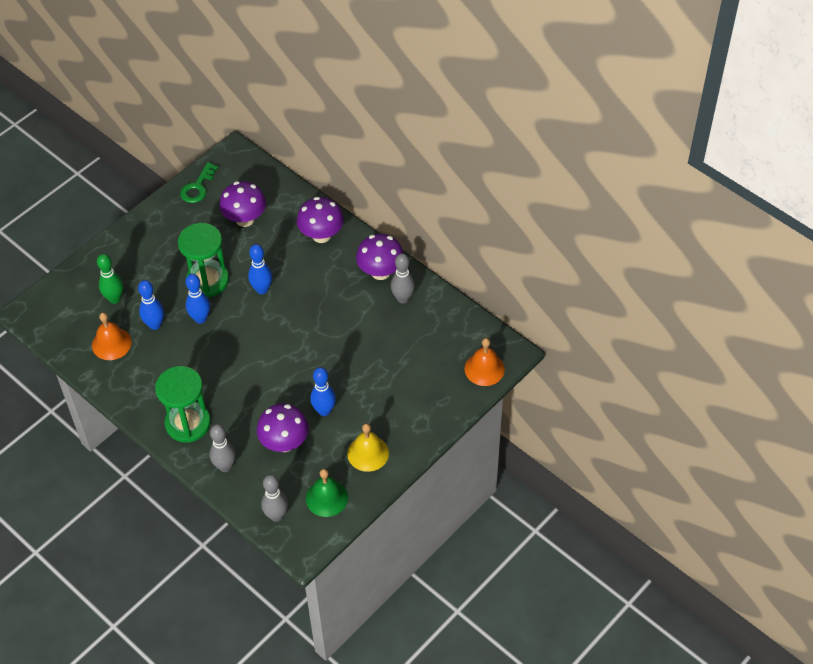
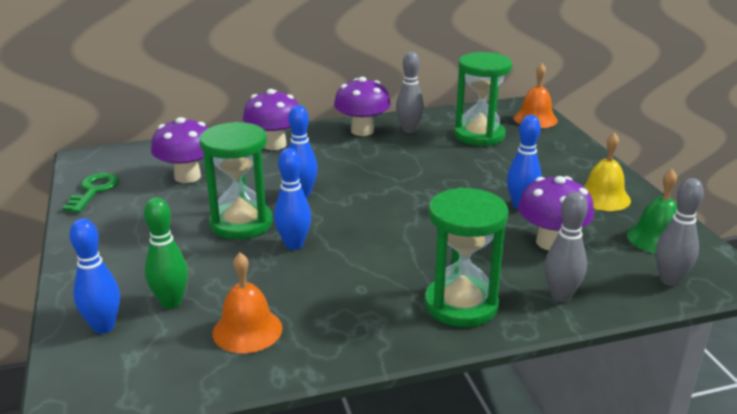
camera: 60 degrees left, 25 degrees down
(155, 325) = (260, 282): blue bowling pin -> blue bowling pin (103, 327)
(198, 187) = (94, 190): green key -> green key turned 135 degrees counterclockwise
(424, 345) = (479, 135): none -> green hourglass

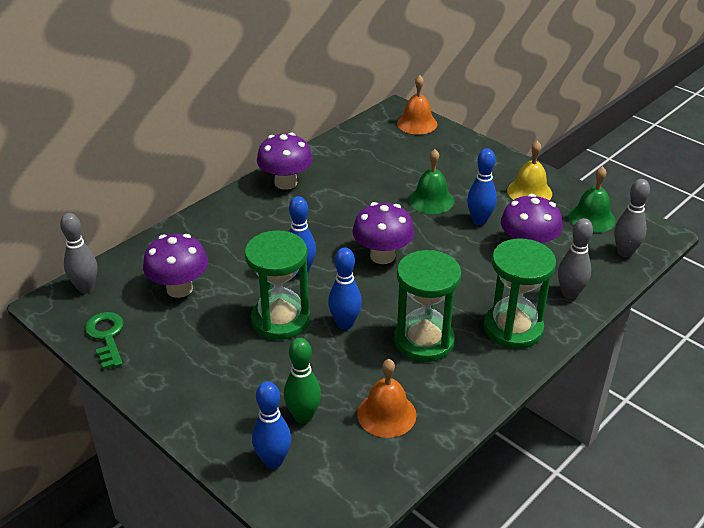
camera: 30 degrees left, 10 degrees up
(274, 144) = (222, 225): purple mushroom -> purple mushroom (382, 256)
(409, 130) = (325, 169): grey bowling pin -> grey bowling pin (86, 288)
(479, 135) = (388, 156): green hourglass -> green hourglass (424, 341)
(487, 177) = (431, 200): none -> green bell

